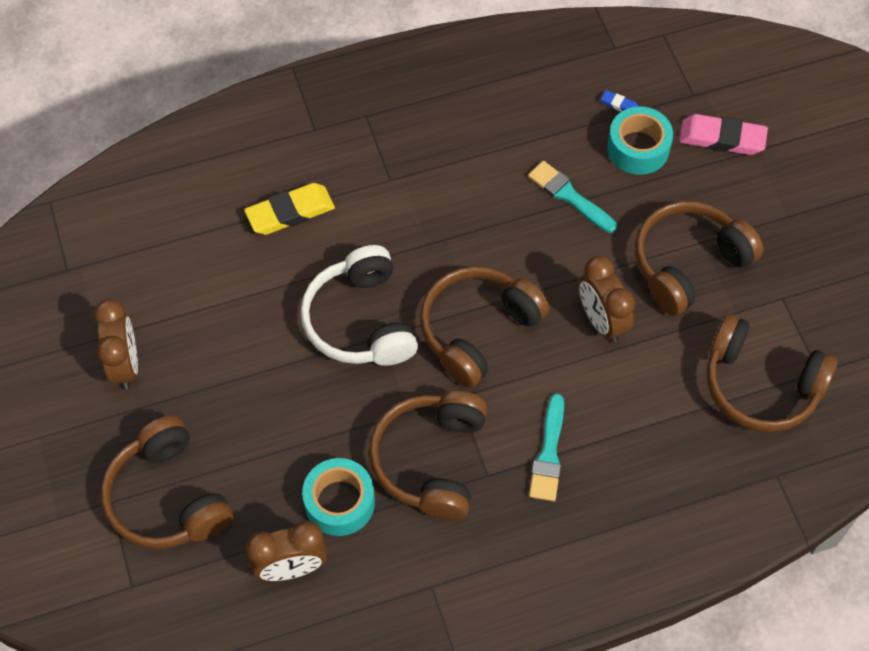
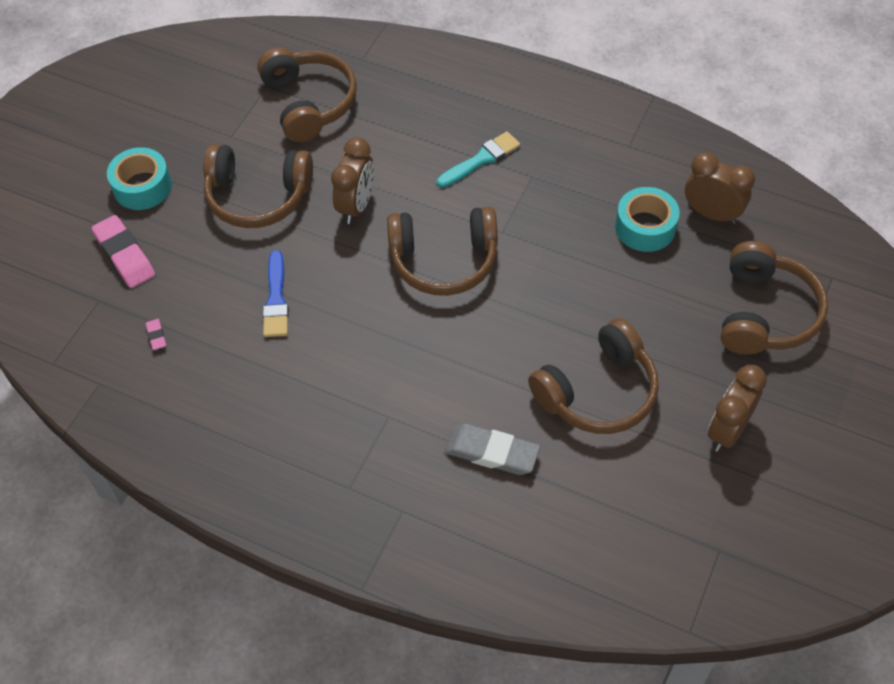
camera: 135 degrees left, 5 degrees down
(290, 212) = (492, 452): yellow eraser -> grey eraser
(360, 321) = (519, 328): white headphones -> none
(430, 460) = (560, 208): brown headphones -> brown headphones (598, 392)
(569, 196) = (276, 299): turquoise brush -> blue brush
(619, 105) = (156, 336): blue eraser -> pink eraser
(638, 148) = (187, 294): turquoise tape -> turquoise tape (142, 187)

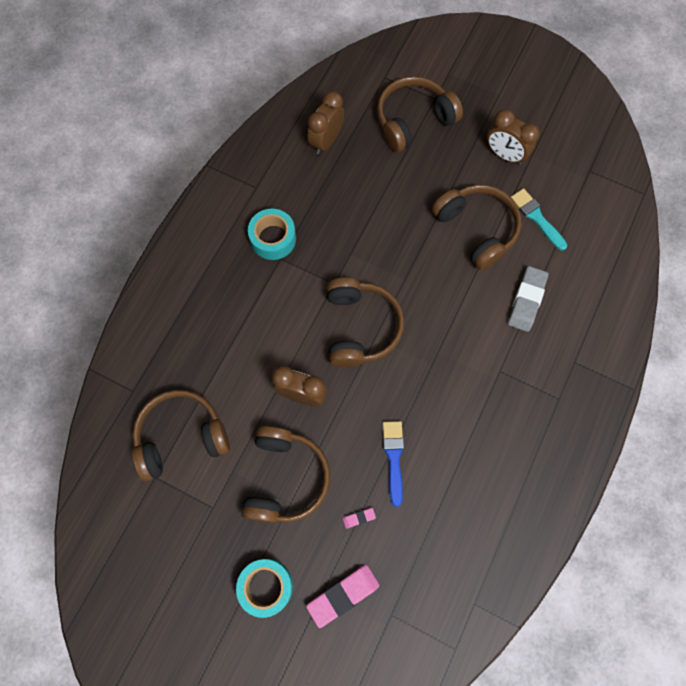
camera: 90 degrees left, 15 degrees up
(156, 336) = (428, 557): pink eraser -> pink eraser (359, 518)
(276, 299) = (393, 458): blue brush -> blue brush turned 90 degrees counterclockwise
(481, 159) = (260, 295): turquoise brush -> turquoise brush (536, 217)
(645, 227) = (336, 185): turquoise tape -> turquoise tape (273, 238)
(765, 313) = (413, 120): brown headphones -> brown headphones turned 45 degrees counterclockwise

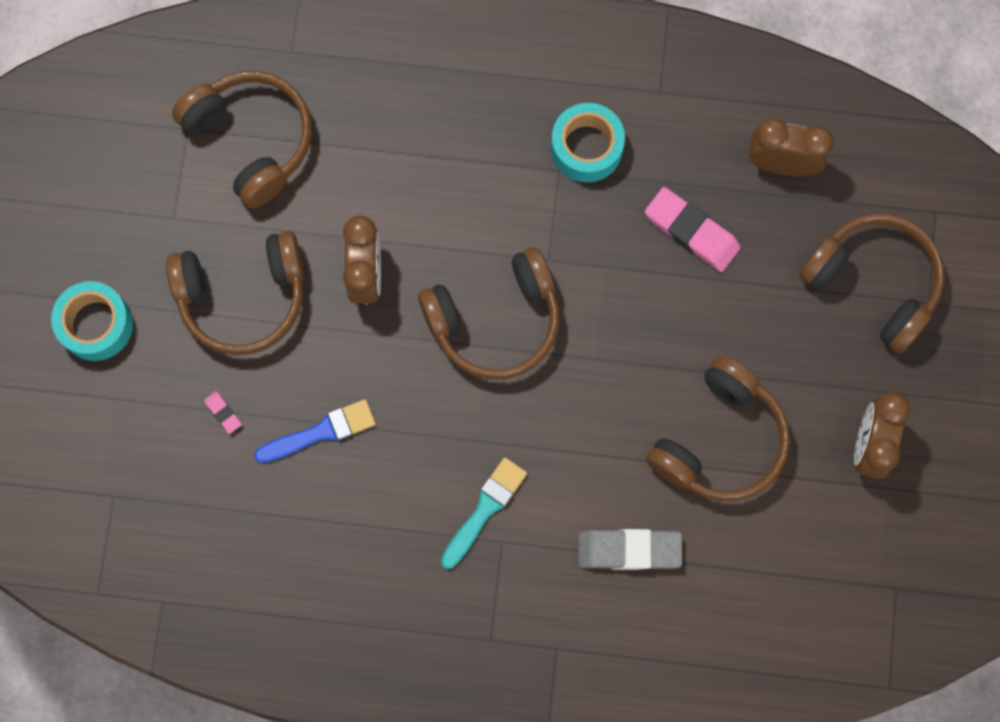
camera: 70 degrees right, 5 degrees up
(343, 595) = (117, 426): pink eraser -> pink eraser (691, 231)
(536, 217) = (776, 526): turquoise brush -> turquoise brush (485, 509)

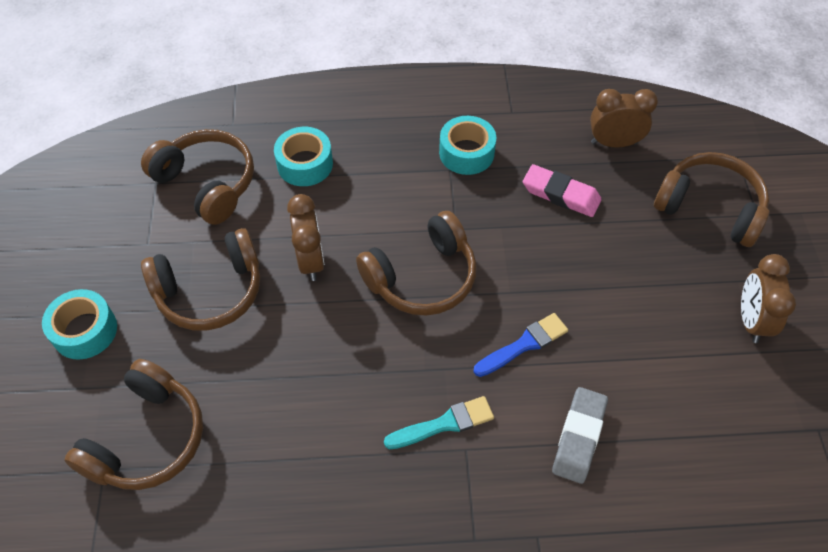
camera: 10 degrees left, 20 degrees down
(223, 413) = (200, 382): pink eraser -> none
(321, 432) = (289, 384): blue brush -> blue brush (524, 344)
(377, 131) = (305, 164): none -> turquoise tape
(485, 509) = (444, 424): turquoise brush -> turquoise brush turned 45 degrees clockwise
(629, 550) = (579, 437): grey eraser -> grey eraser turned 60 degrees counterclockwise
(720, 440) = (629, 336): brown headphones -> brown headphones (147, 438)

